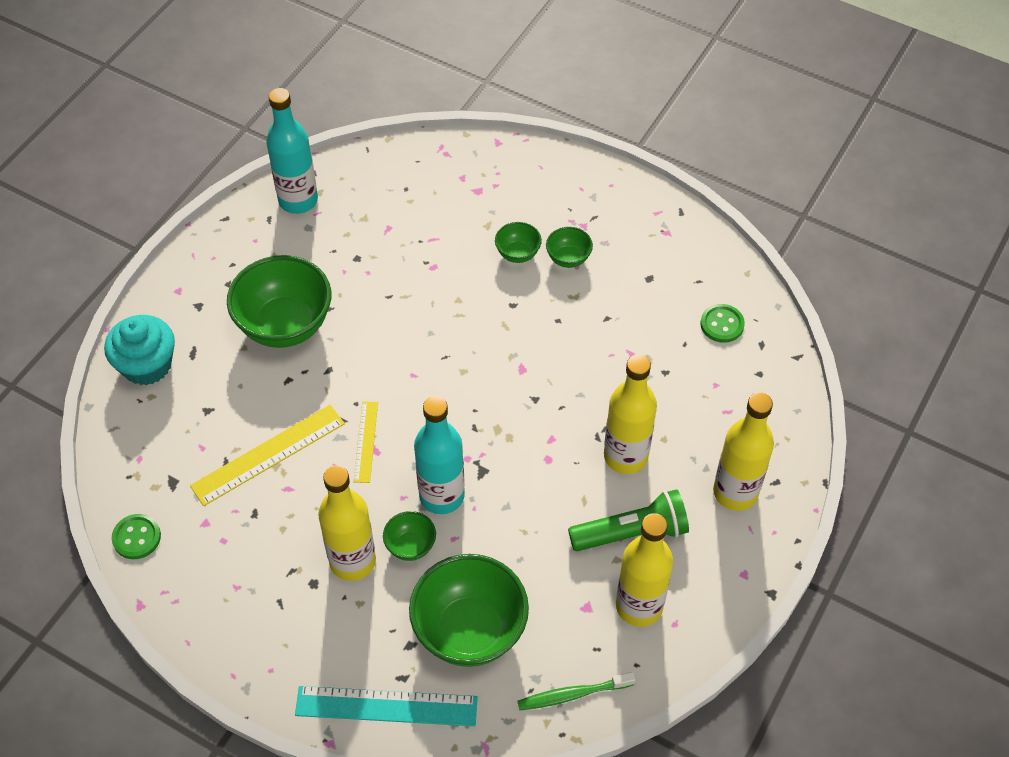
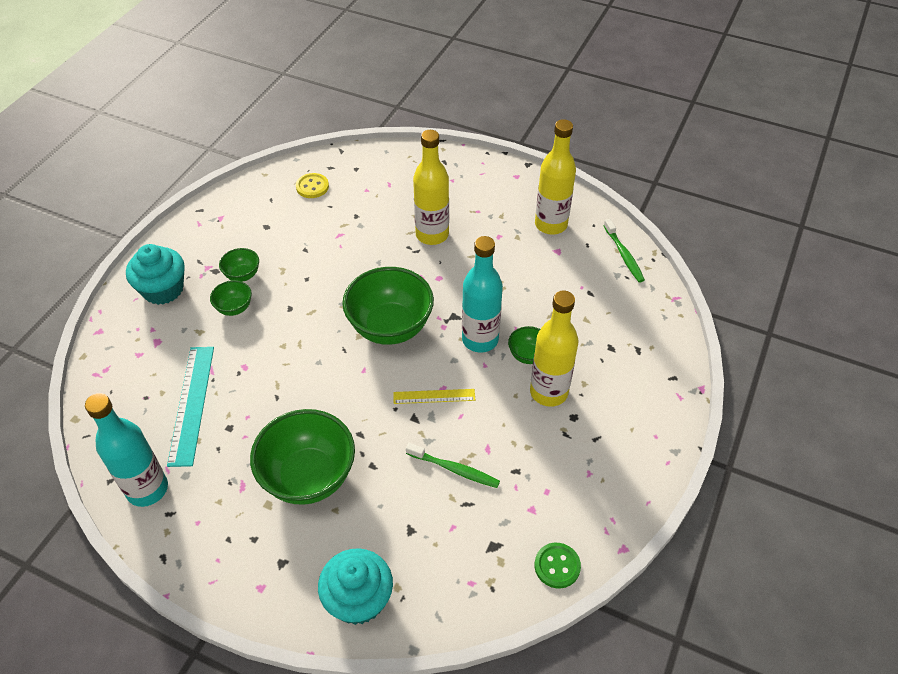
camera: 95 degrees left, 5 degrees down
(268, 454) = (454, 469): yellow ruler -> green toothbrush
(386, 706) = (663, 357): turquoise ruler -> turquoise ruler (192, 404)
(470, 630) = (591, 313): green bowl -> green bowl (390, 327)
(552, 189) = (163, 289): none -> turquoise cupcake
(631, 533) = (495, 230): green flashlight -> none
(722, 324) = (312, 187): green button -> yellow button
(735, 492) = (455, 180): yellow bottle -> none

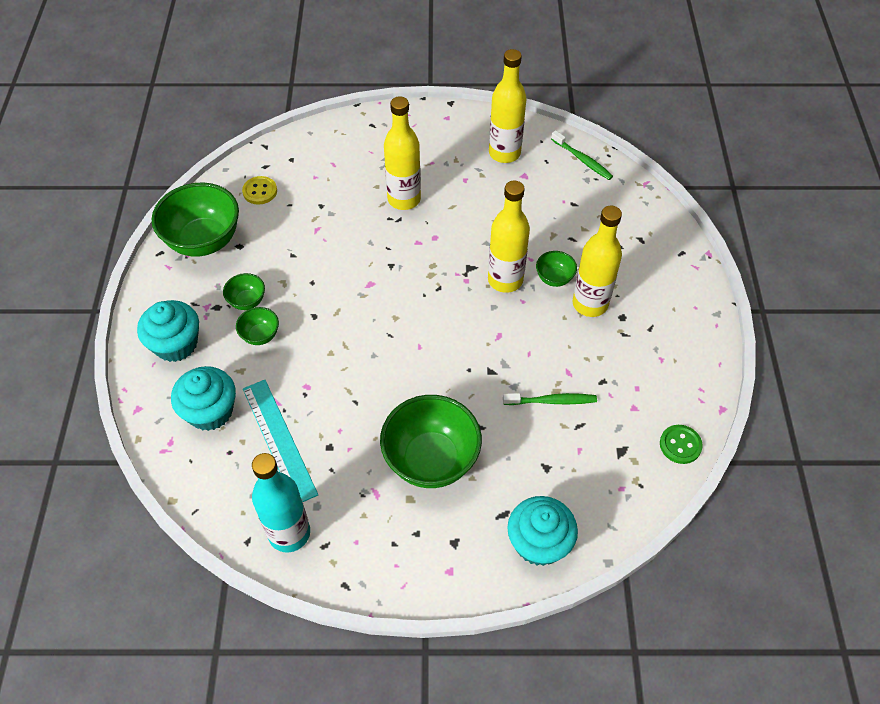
camera: 25 degrees left, 5 degrees up
(153, 356) = (210, 411): none -> turquoise cupcake
(390, 327) = (419, 299): green bowl -> green bowl (204, 241)
(434, 396) = (496, 345): yellow ruler -> none
(480, 339) = (505, 280): turquoise bottle -> yellow bottle

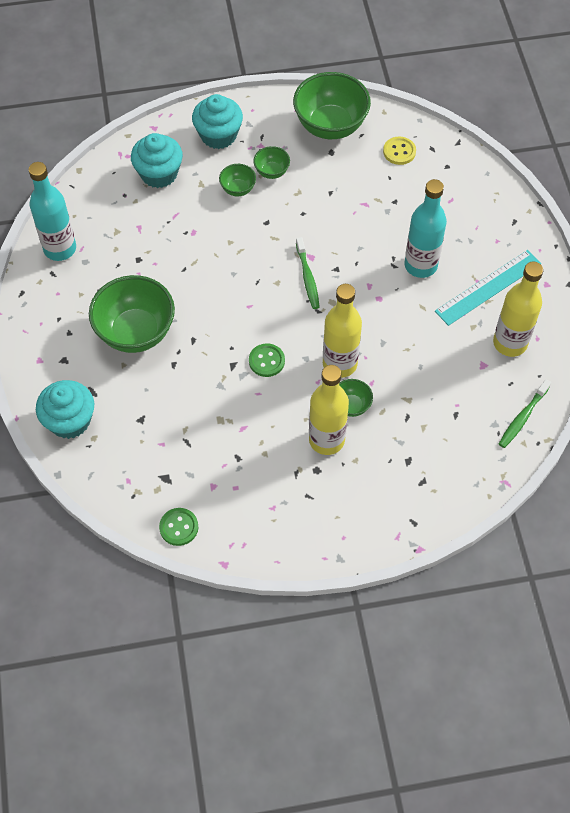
camera: 80 degrees right, 5 degrees up
(279, 440) = (139, 224): turquoise ruler -> turquoise ruler (488, 287)
(404, 199) = (420, 265): yellow bottle -> turquoise bottle
(491, 340) = (266, 361): none -> green button
(552, 401) = (209, 417): green toothbrush -> green toothbrush (307, 277)

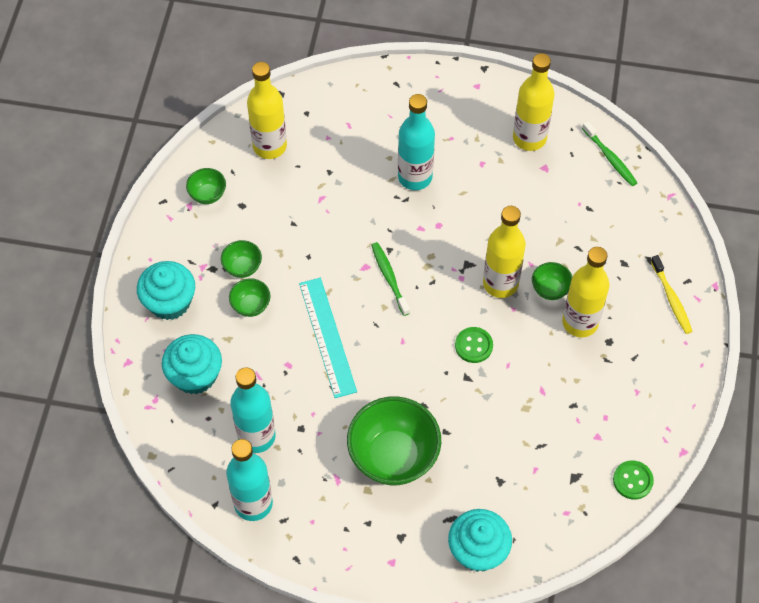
camera: 70 degrees left, 0 degrees up
(120, 232) = (256, 436): none -> turquoise bottle
(307, 277) = (389, 278): green toothbrush -> green toothbrush turned 120 degrees counterclockwise
(330, 126) = (208, 195): green bowl -> green bowl, size x0.47
(387, 512) = (671, 299): none -> yellow toothbrush
(399, 152) = (270, 146): yellow button -> yellow bottle
(488, 287) = (462, 132): turquoise ruler -> turquoise ruler (327, 337)

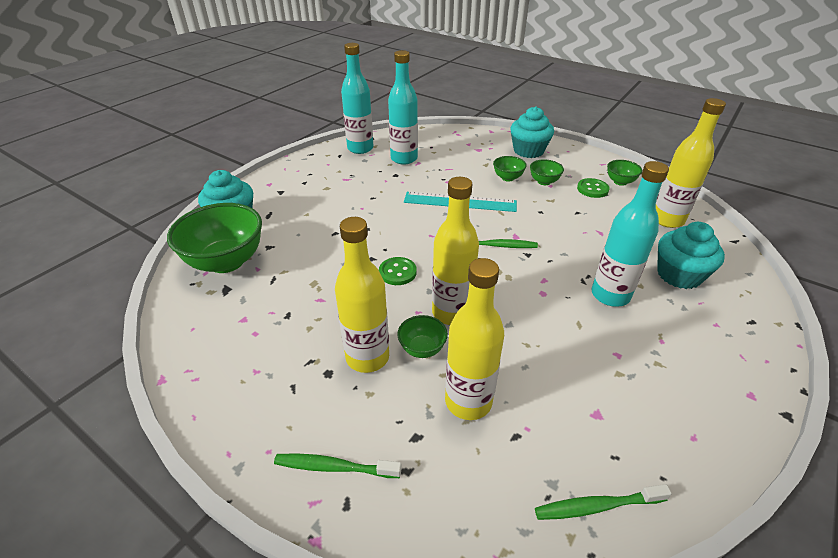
camera: 115 degrees right, 20 degrees down
(195, 375) = (465, 148): turquoise cupcake -> turquoise cupcake (679, 275)
(393, 456) = (339, 204): green bowl -> green bowl (226, 261)
(529, 138) = (651, 417): yellow bottle -> yellow bottle (468, 401)
(632, 480) = (181, 326): green button -> green button (592, 189)
(671, 299) = (334, 467): yellow toothbrush -> green toothbrush

